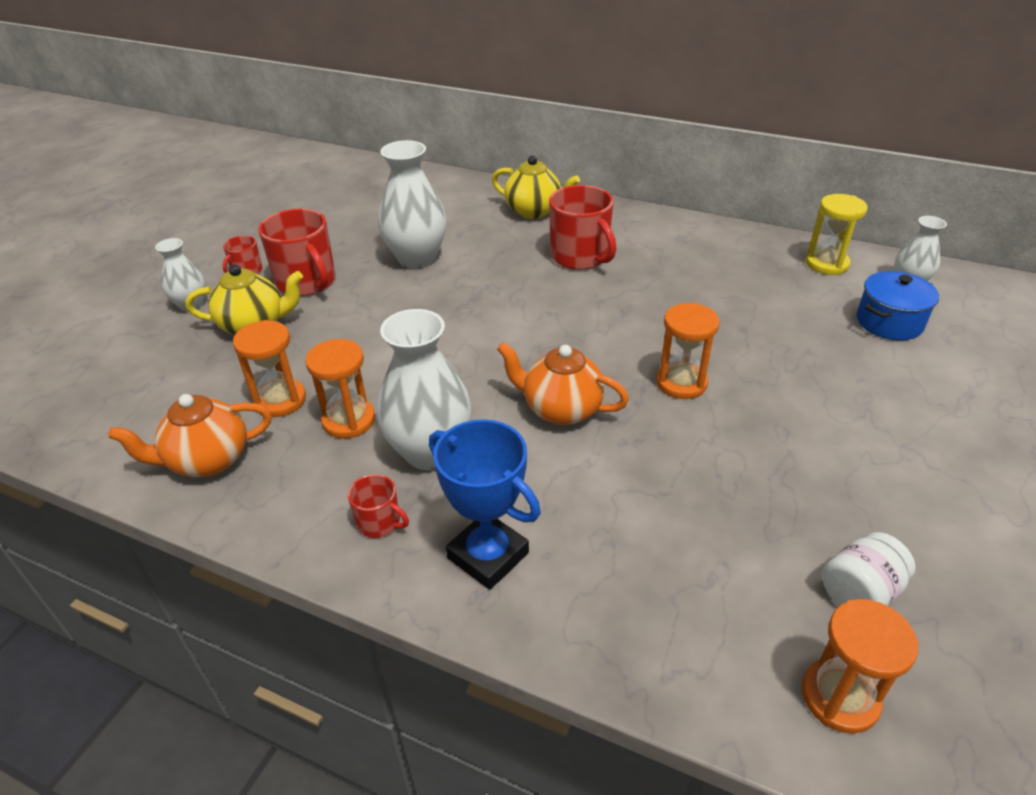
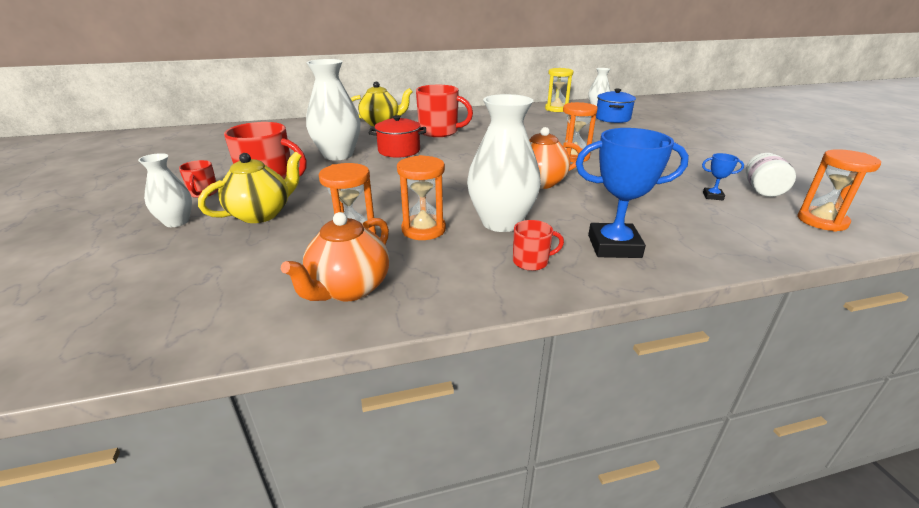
camera: 40 degrees left, 10 degrees down
(486, 277) = (399, 151): none -> red pot
(755, 557) = (712, 196): none -> blue trophy

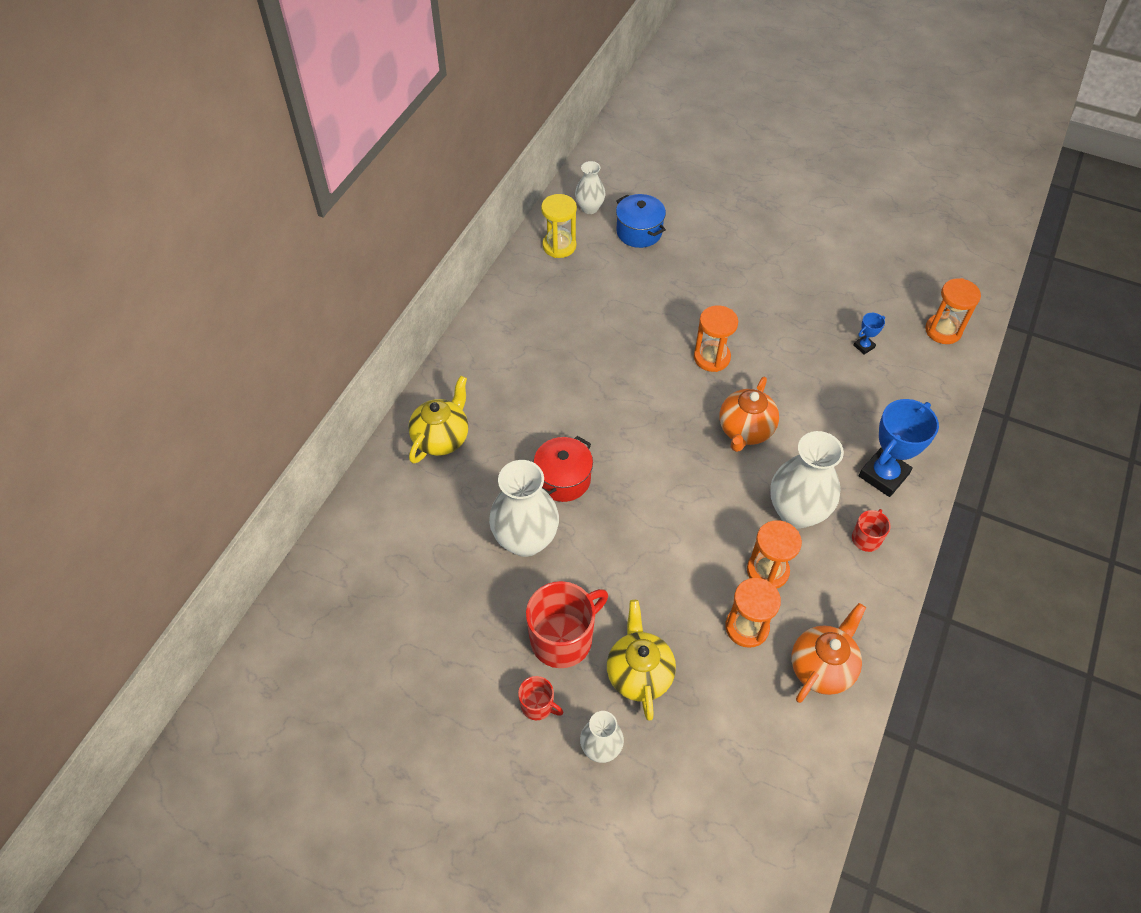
camera: 50 degrees left, 25 degrees up
(349, 289) = (822, 667): orange teapot -> orange teapot turned 120 degrees counterclockwise
(439, 132) = (534, 405): red mug -> none
(762, 190) = (880, 308): white jar -> none

